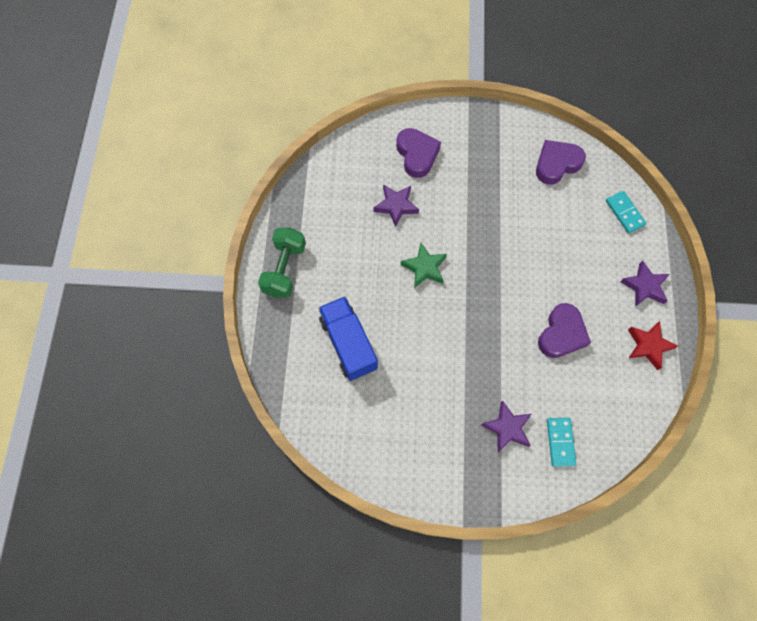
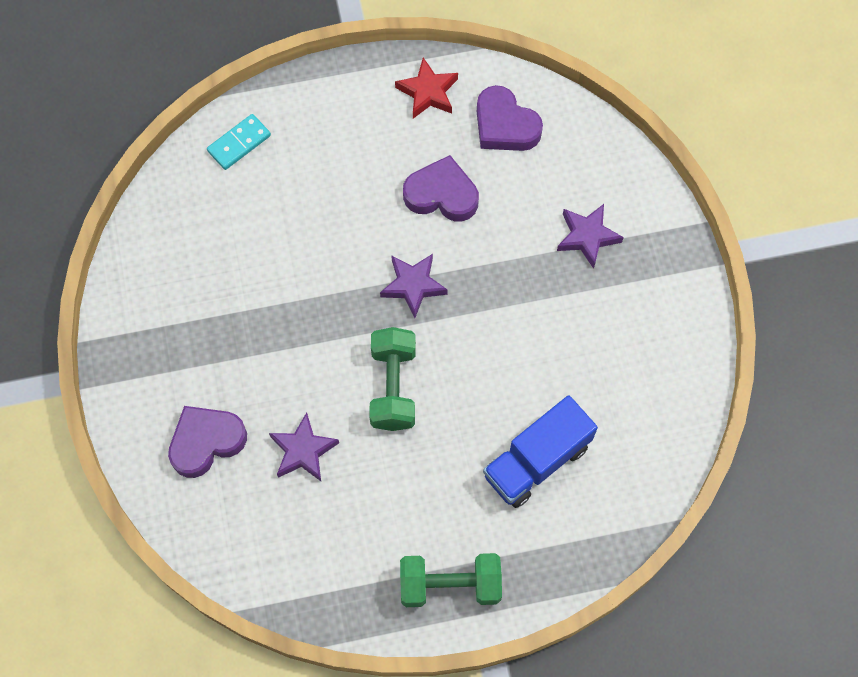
camera: 105 degrees left, 0 degrees up
(424, 267) = (393, 387): green star -> green dumbbell
(556, 164) = (178, 242): purple heart -> purple heart (505, 125)
(560, 442) = (584, 174): turquoise domino -> none
(644, 286) = (345, 106): purple star -> purple star (413, 286)

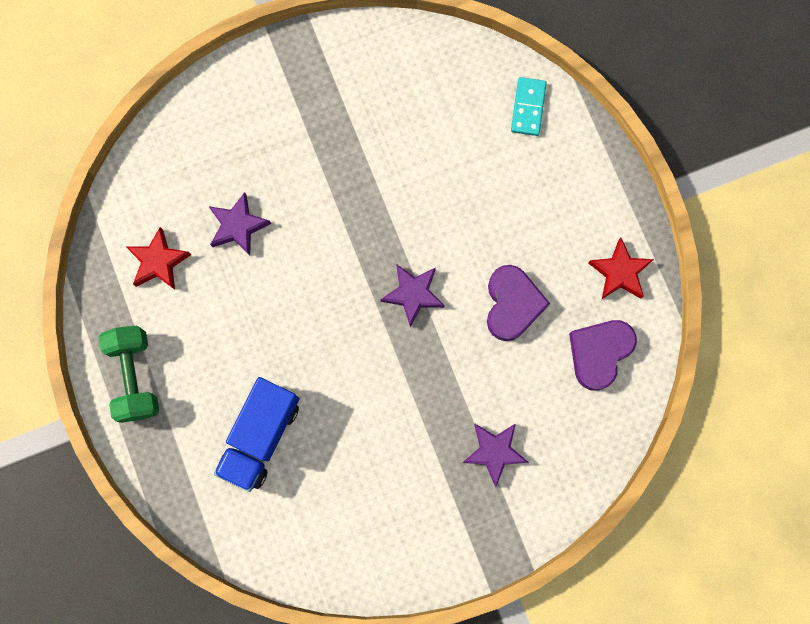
camera: 80 degrees right, 10 degrees up
(206, 442) = (233, 142): purple heart -> none
(239, 143) = (528, 107): turquoise domino -> turquoise domino turned 60 degrees clockwise
(325, 542) = (158, 261): none -> red star
(393, 387) = (310, 294): green dumbbell -> none
(536, 460) = (260, 436): blue truck -> blue truck turned 105 degrees counterclockwise

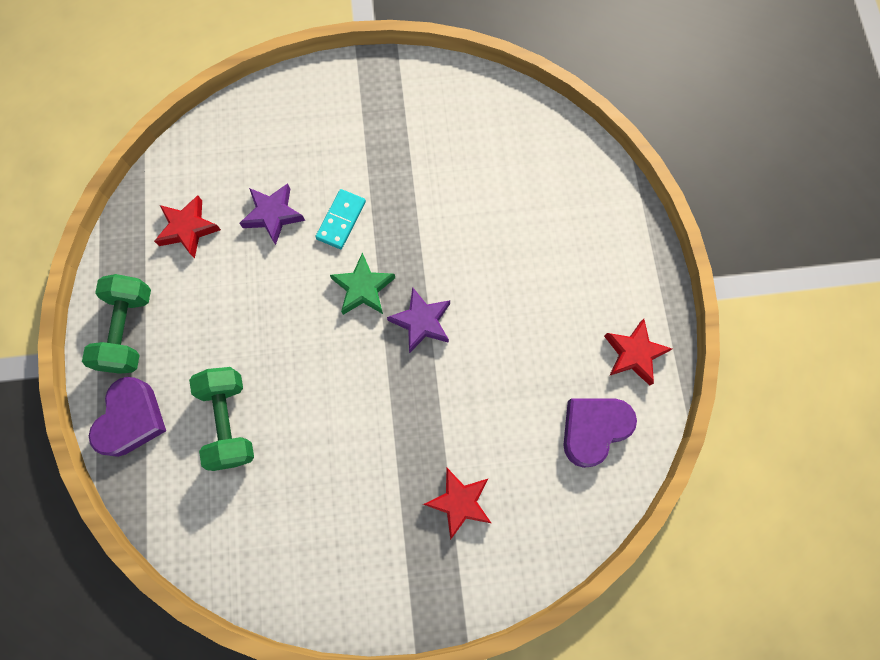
camera: 15 degrees right, 5 degrees down
(260, 436) = (229, 421): blue truck -> green dumbbell
(348, 276) = (363, 288): none -> green star
(494, 452) = (459, 502): purple star -> red star
(512, 304) = (517, 357): purple heart -> purple heart (131, 419)
(528, 107) = (581, 175): turquoise domino -> turquoise domino (341, 220)

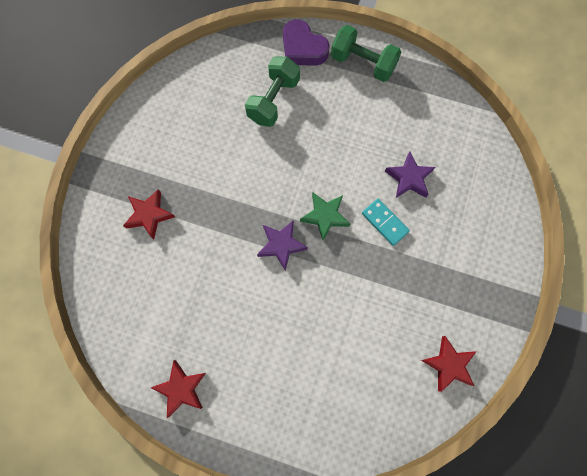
camera: 115 degrees right, 0 degrees up
(188, 228) = (421, 120): red star -> red star (448, 364)
(229, 421) = (273, 100): green dumbbell -> green dumbbell turned 75 degrees counterclockwise
(593, 429) = (145, 327): purple heart -> none

